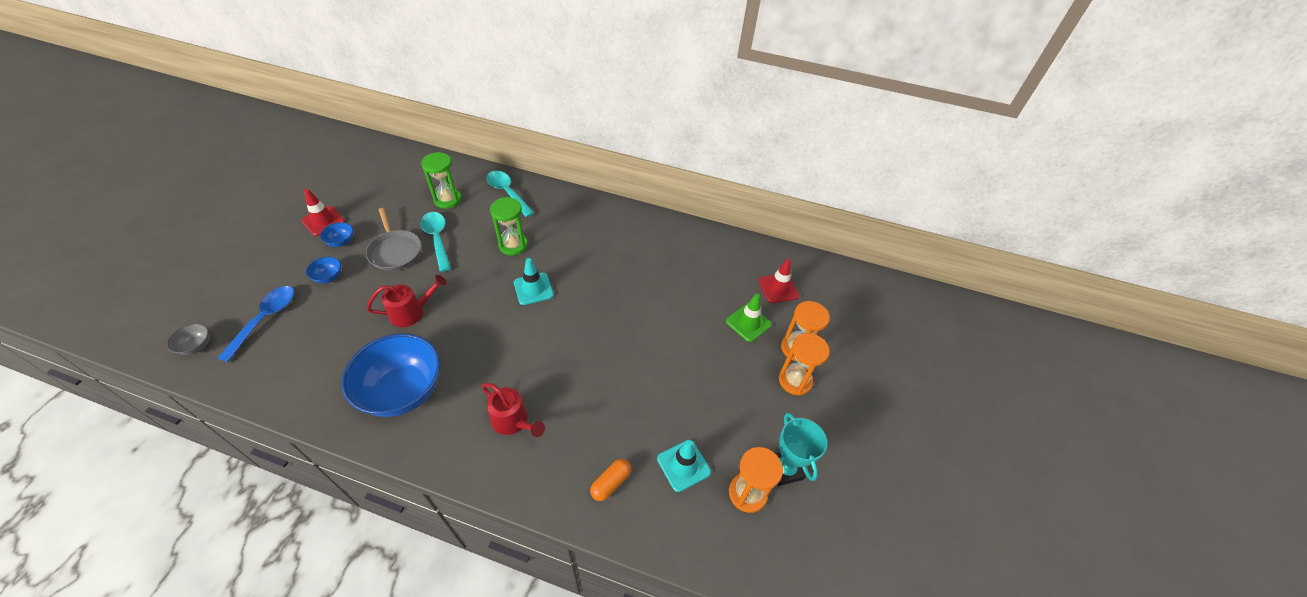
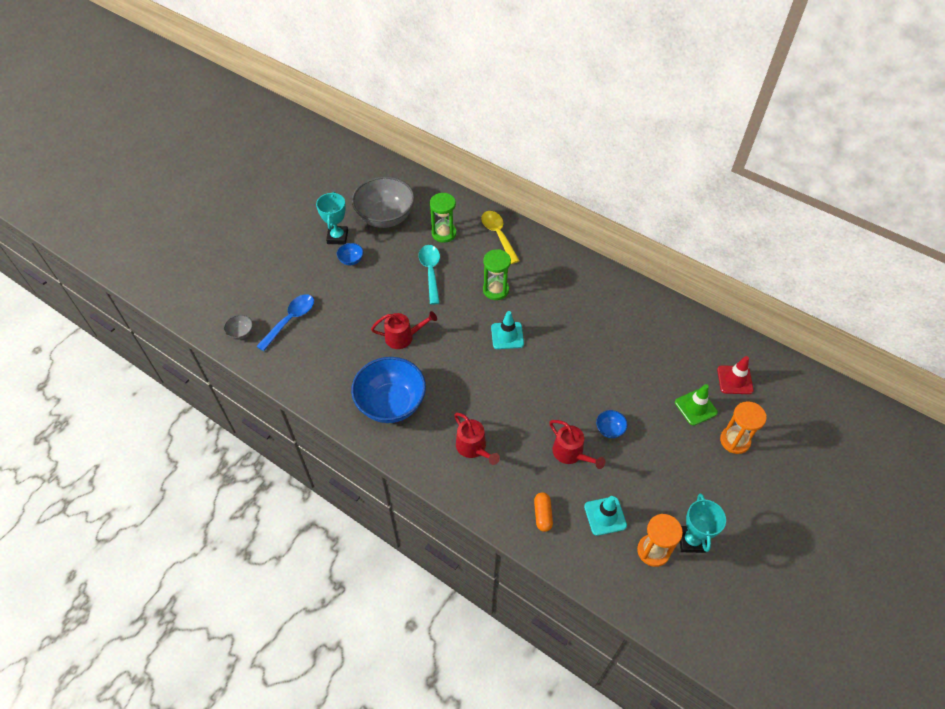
camera: 20 degrees right, 5 degrees up
(323, 221) = (337, 237): red traffic cone -> turquoise trophy
(329, 277) = (339, 292): blue bowl -> blue bowl (609, 429)
(379, 194) = (385, 217): none -> grey bowl
(395, 251) = (394, 277): grey pan -> none
(507, 193) = (498, 235): turquoise spoon -> yellow spoon
(610, 483) = (542, 515): orange capsule -> orange capsule turned 60 degrees counterclockwise
(629, 402) = (571, 454): none -> red watering can
(795, 381) = (724, 469): orange hourglass -> none

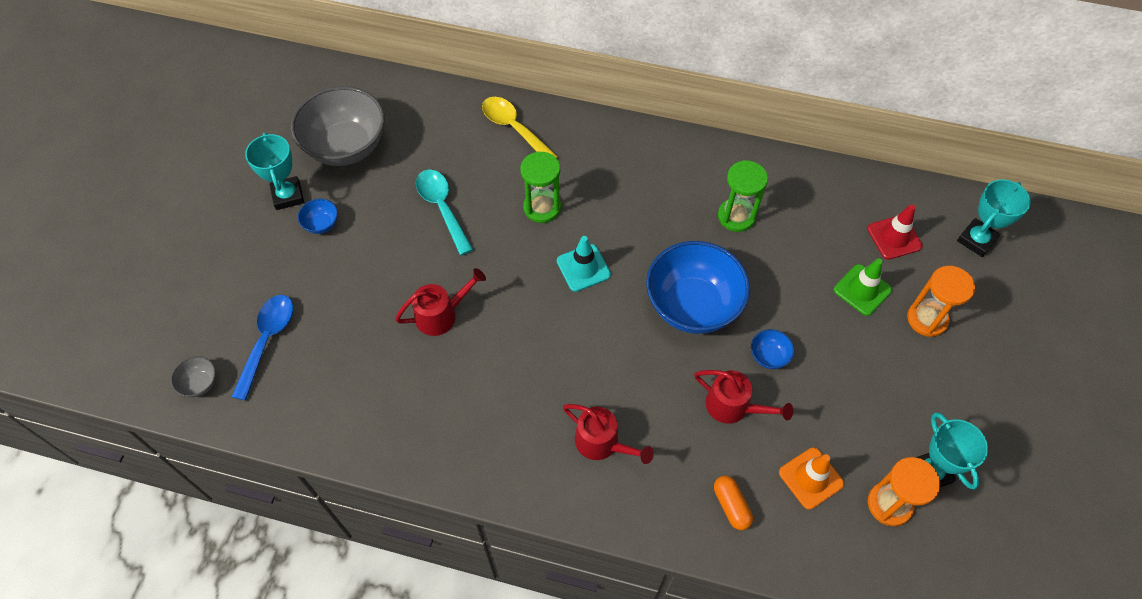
camera: 20 degrees left, 5 degrees up
(391, 404) = (463, 418): blue bowl -> blue bowl (692, 305)
(444, 233) = (438, 147): green hourglass -> green hourglass (736, 216)
(605, 516) = (811, 478): turquoise traffic cone -> orange traffic cone
(796, 399) = (976, 240): none -> turquoise trophy

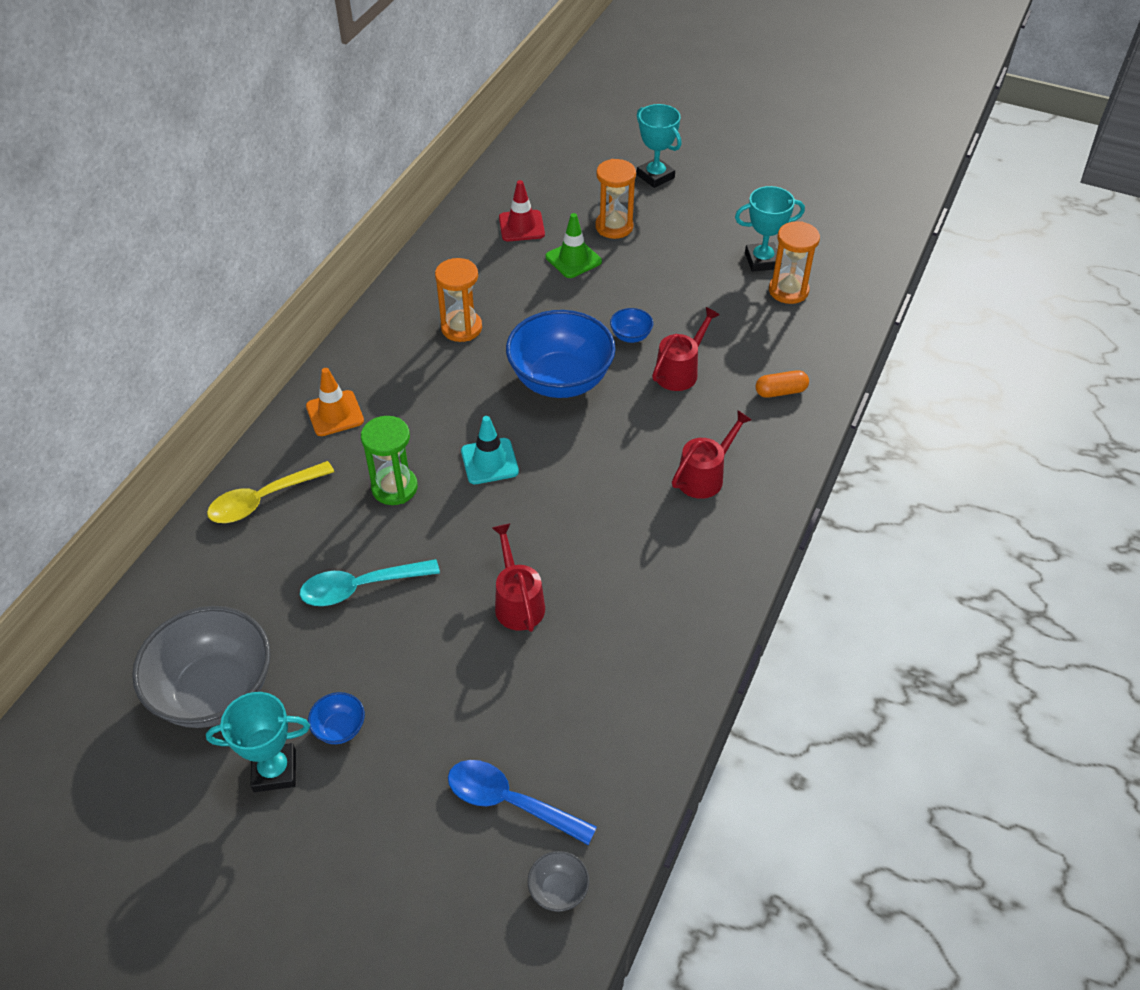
camera: 80 degrees left, 10 degrees down
(736, 216) = (461, 328): green hourglass -> orange hourglass
(811, 478) = (759, 333): orange traffic cone -> orange traffic cone (335, 413)
(976, 240) = (539, 178): turquoise trophy -> turquoise trophy (655, 176)

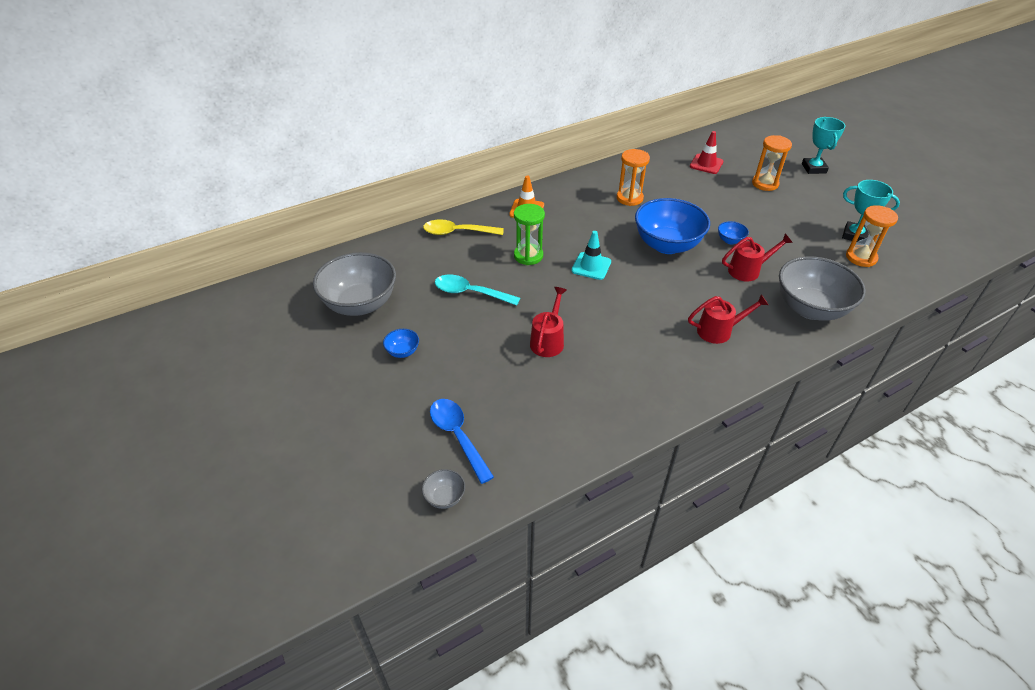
camera: 35 degrees right, 5 degrees down
(274, 770) = (355, 353): turquoise trophy -> none
(573, 259) = (725, 190): green traffic cone -> none
(780, 391) = (810, 308): orange capsule -> grey bowl

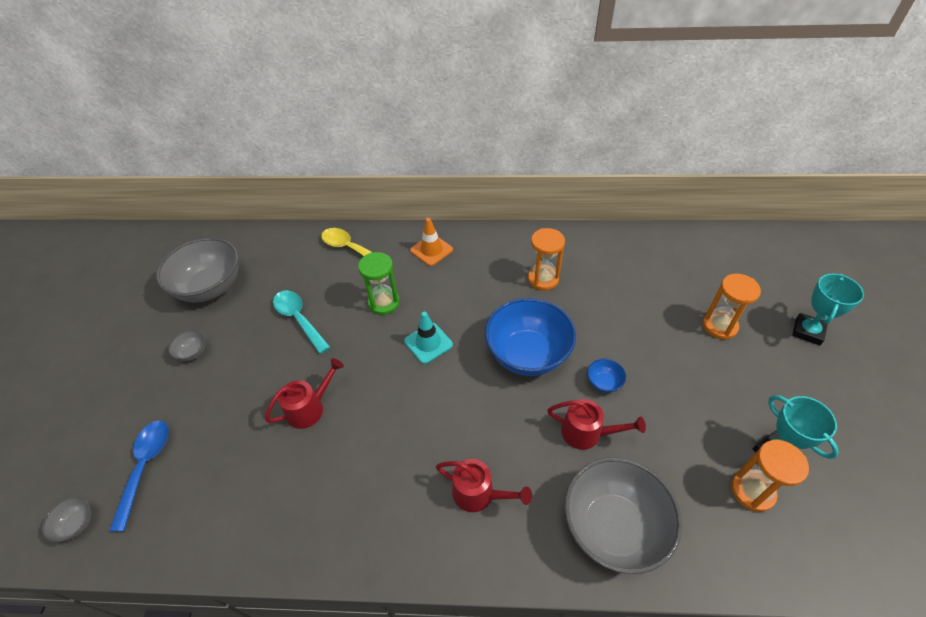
camera: 35 degrees right, 5 degrees up
(403, 351) = (193, 353): blue bowl -> grey bowl
(706, 164) = (670, 270): red traffic cone -> none

